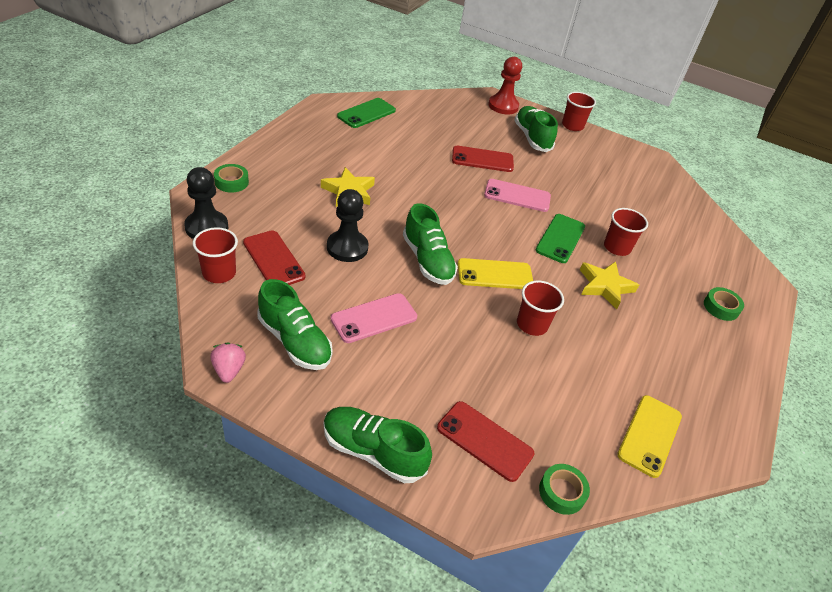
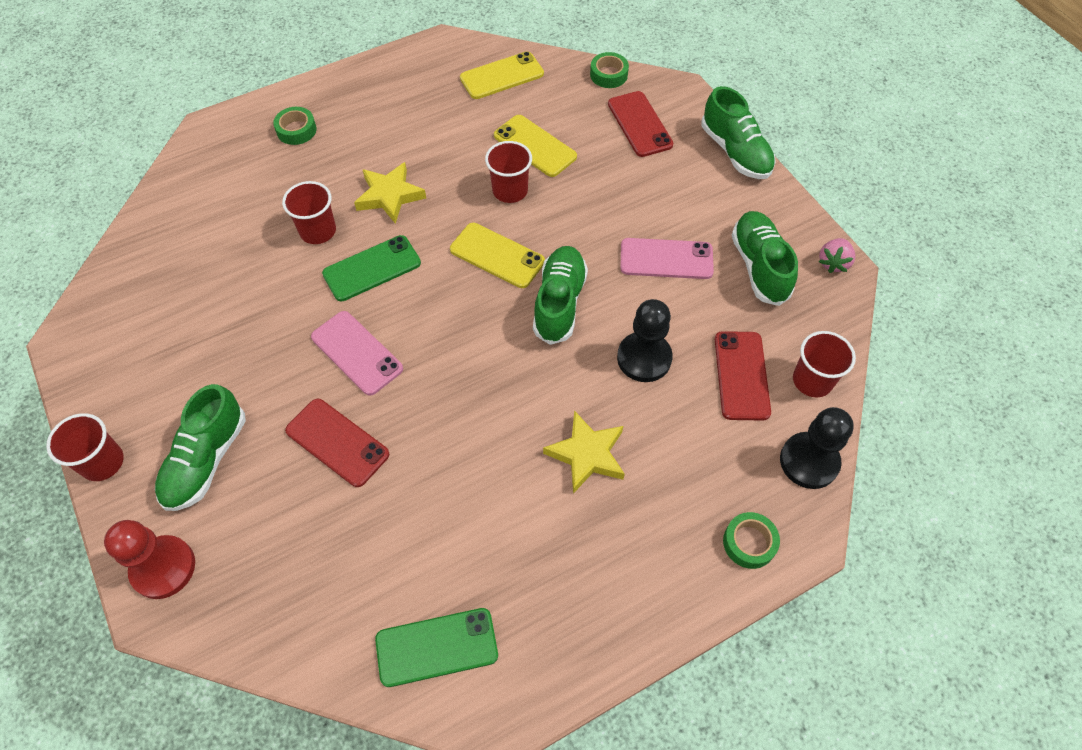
camera: 140 degrees left, 15 degrees up
(551, 372) = (535, 146): none -> yellow phone

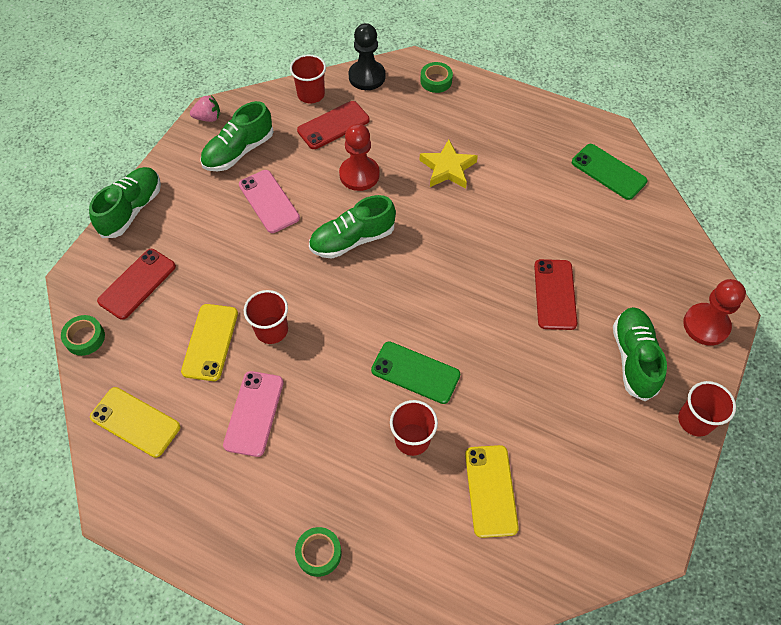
camera: 125 degrees left, 0 degrees up
(206, 460) = (634, 358): green shoe -> green shoe turned 75 degrees counterclockwise
(357, 353) = (488, 330): pink phone -> pink phone (254, 413)
(390, 196) = (338, 412): yellow star -> none
(497, 255) = (341, 299): yellow phone -> yellow phone (490, 490)
(644, 358) = (359, 175): black pawn -> red pawn

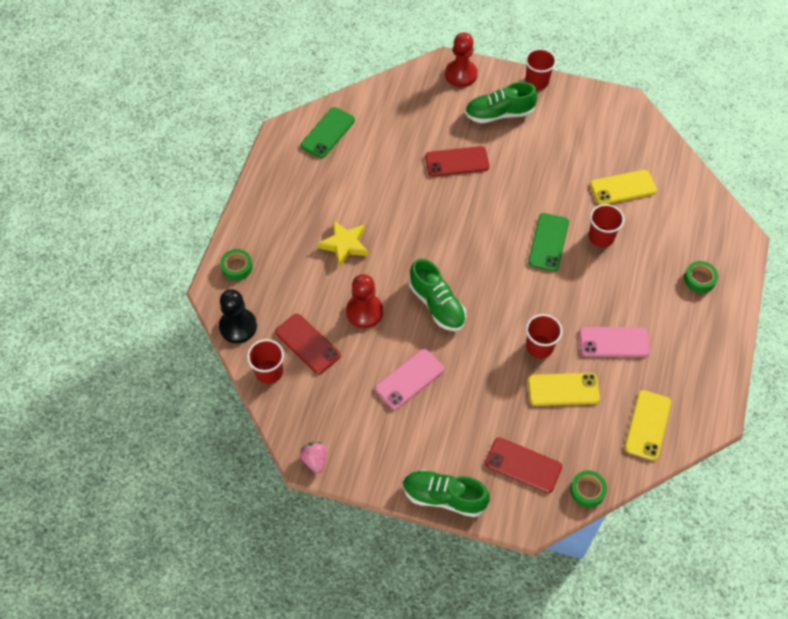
camera: 100 degrees left, 0 degrees up
(239, 151) = (354, 420): green shoe -> none

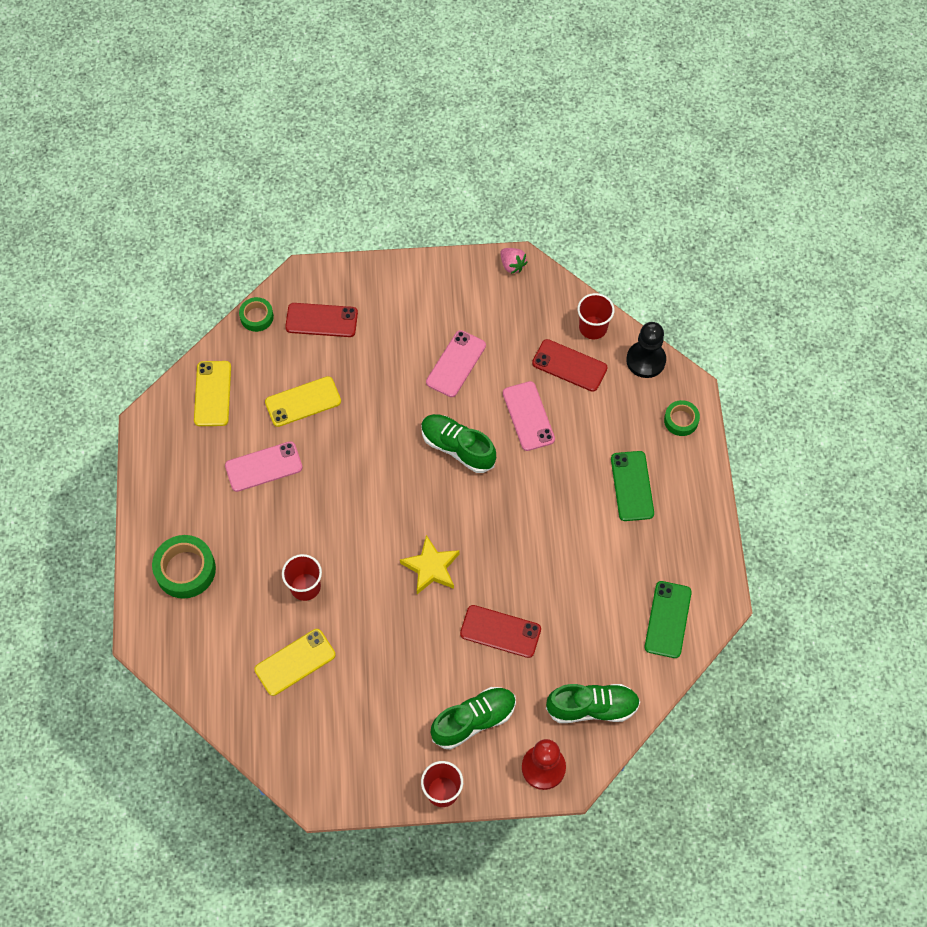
camera: 160 degrees right, 5 degrees up
(344, 245) = (582, 482): yellow star -> yellow star (431, 567)
(364, 312) = (528, 416): red pawn -> pink phone
(444, 497) = (384, 271): green shoe -> green shoe (592, 707)
(457, 162) = (500, 631): red phone -> red phone turned 45 degrees clockwise
(539, 347) = (338, 437): red cup -> none
(548, 242) = (362, 560): green phone -> green phone (632, 486)
(699, 279) = (185, 570): green tape -> green tape, size x1.68

